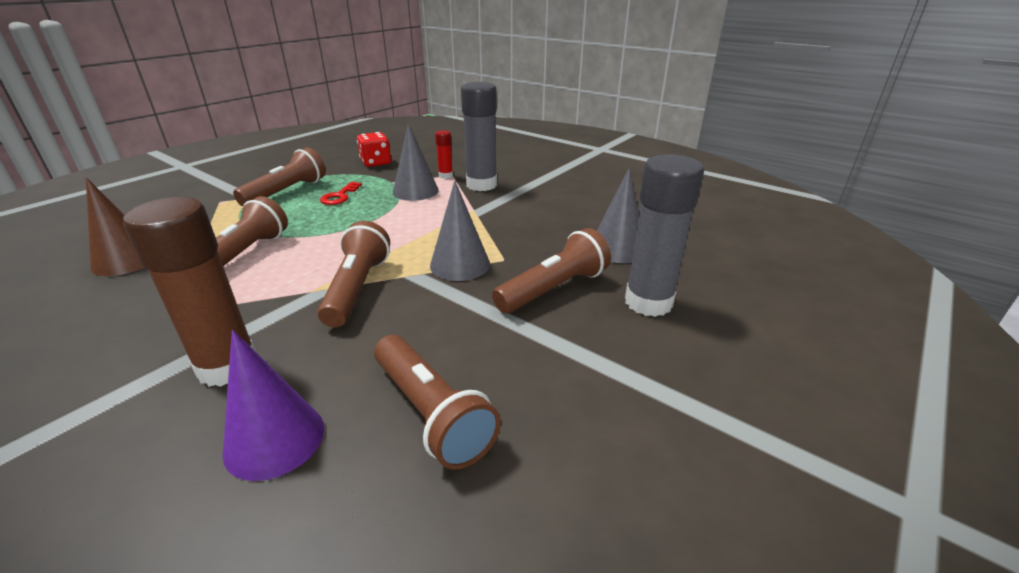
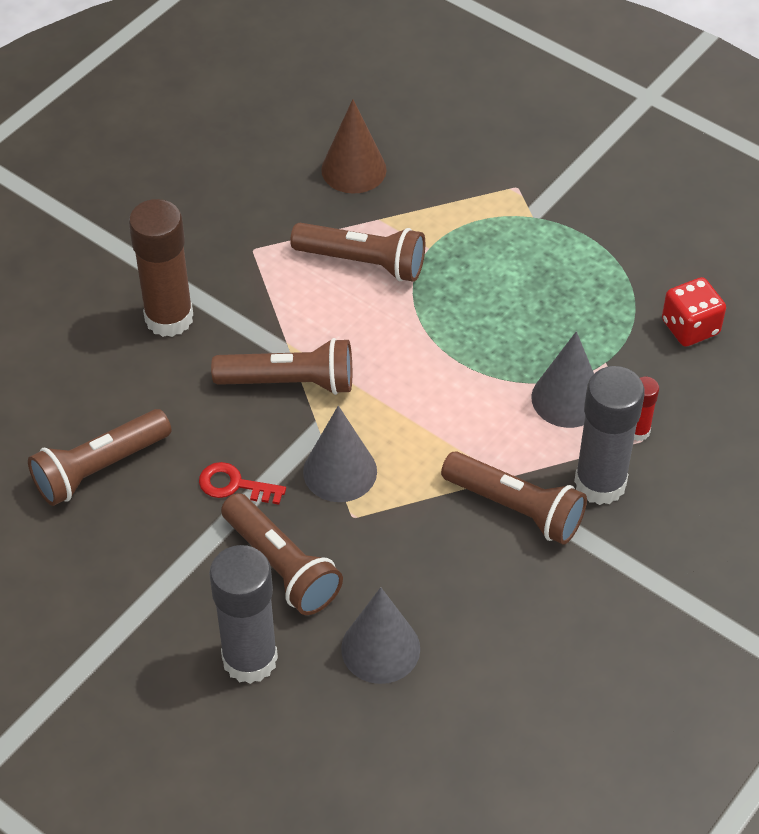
camera: 90 degrees right, 20 degrees up
(275, 439) = (84, 374): purple cone -> none
(287, 192) = (553, 247): brown flashlight -> brown flashlight (516, 508)
(339, 196) = (540, 311): red key -> red key (234, 485)

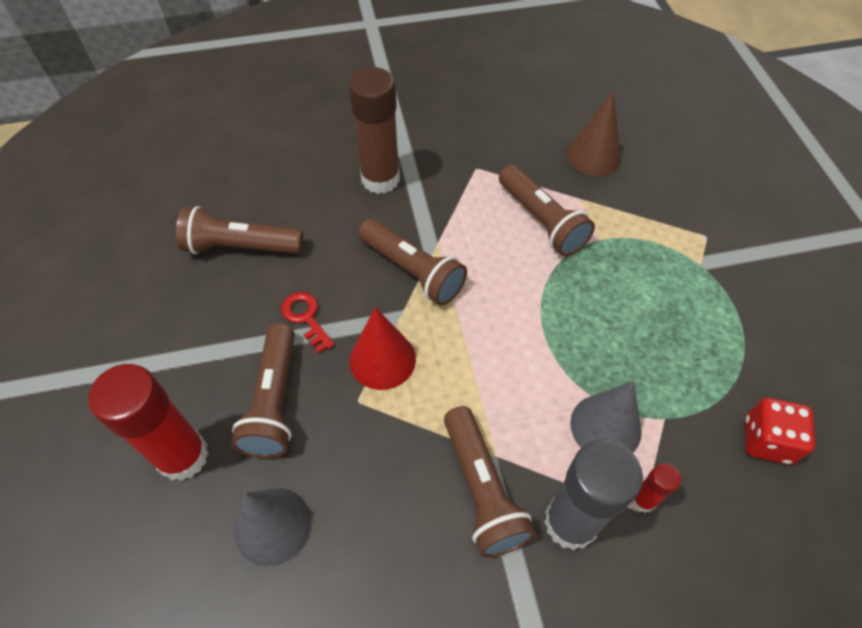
camera: 40 degrees right, 5 degrees up
(250, 659) = (183, 456): grey glue stick -> red glue stick
(340, 471) = (382, 359): grey cone -> red cone

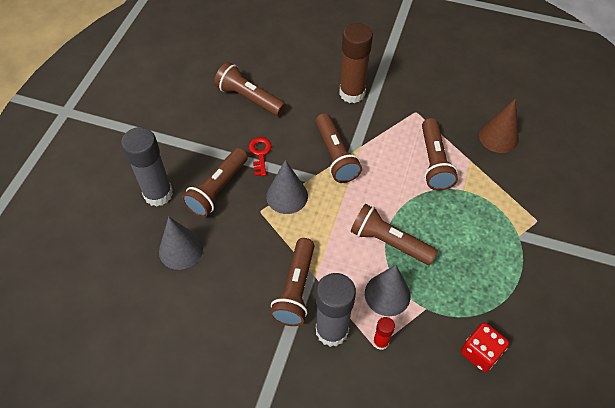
camera: 30 degrees right, 0 degrees up
(183, 456) = (158, 194): red glue stick -> grey glue stick
(382, 359) = (287, 196): red cone -> grey cone
(559, 353) = (389, 242): none -> brown flashlight

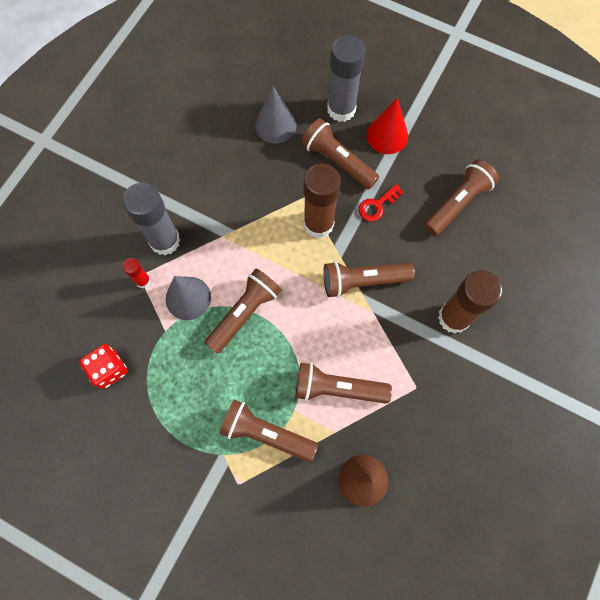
camera: 100 degrees right, 15 degrees up
(185, 153) = (387, 135): none -> red cone
(260, 153) = (377, 205): red key -> red key turned 135 degrees clockwise
(287, 196) = (318, 224): grey cone -> brown glue stick
(295, 289) = (213, 216): brown flashlight -> brown flashlight (266, 433)

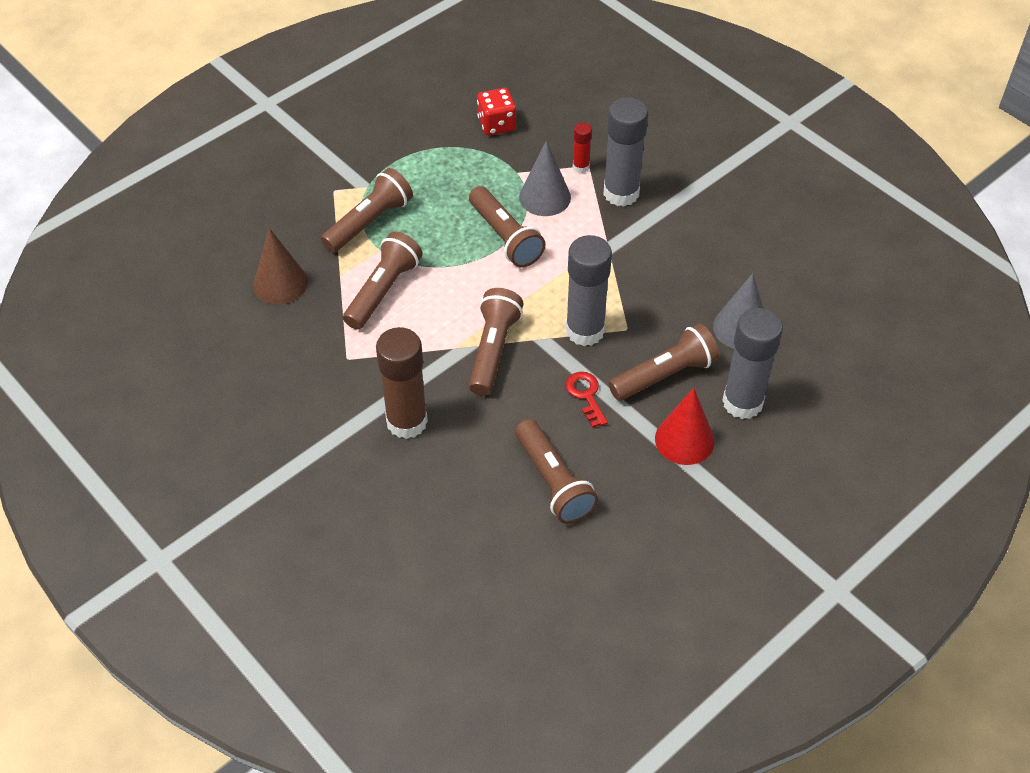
camera: 110 degrees right, 20 degrees down
(318, 224) = (585, 331): brown glue stick -> grey glue stick

